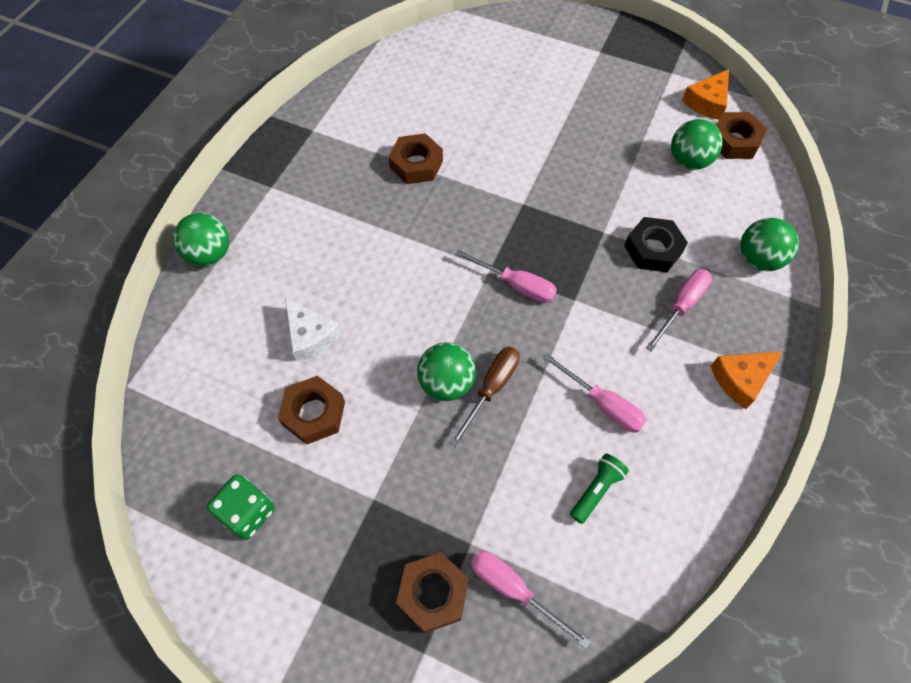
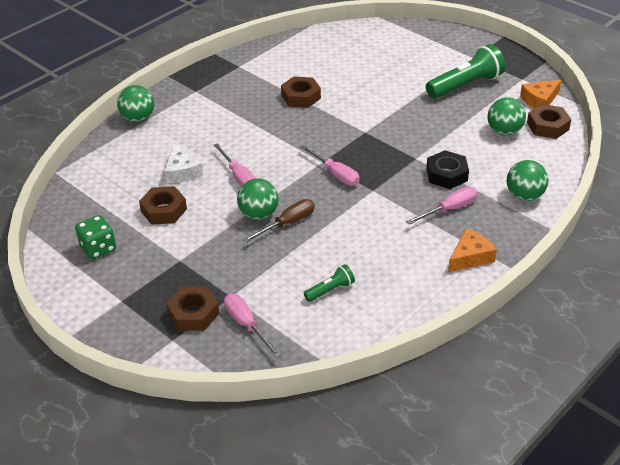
camera: 20 degrees right, 20 degrees down
(602, 404) = (360, 248): pink screwdriver -> pink screwdriver (238, 177)
(611, 98) = (465, 85): none -> green flashlight
(741, 379) = (470, 257): orange cheese -> orange cheese turned 150 degrees clockwise

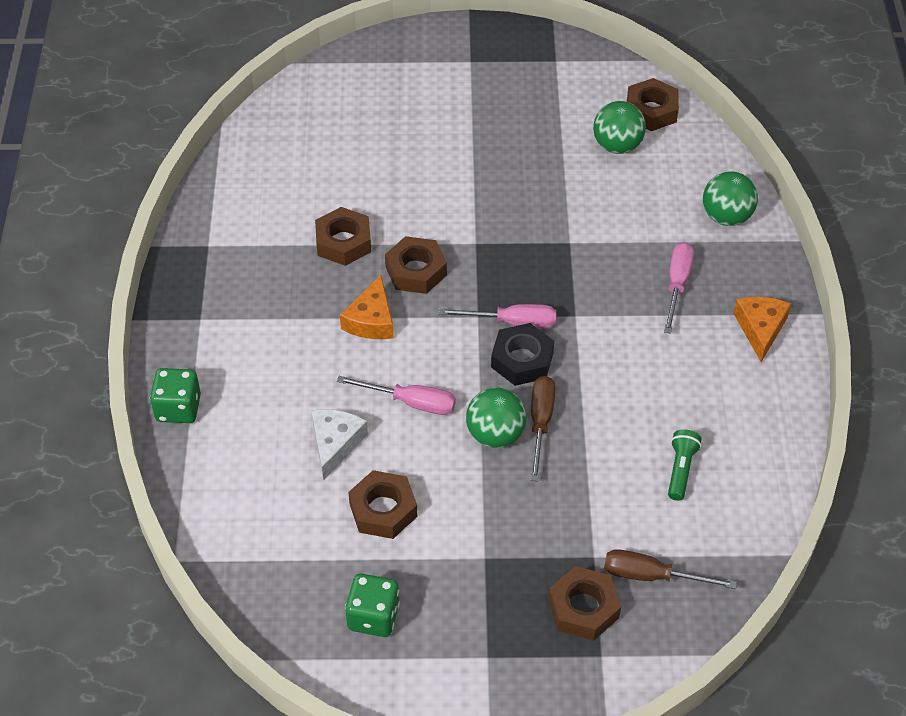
camera: 45 degrees left, 10 degrees up
(138, 118) = (178, 408): green ball -> green dice
(181, 171) = (335, 444): white cheese -> white cheese turned 105 degrees counterclockwise
(246, 325) = (651, 576): pink screwdriver -> brown screwdriver
(318, 126) = (416, 271): none -> brown nut
(446, 174) = (625, 242): black nut -> black nut (522, 360)
(465, 85) = (508, 107): green flashlight -> none
(540, 100) = (606, 80): orange cheese -> orange cheese (371, 320)

